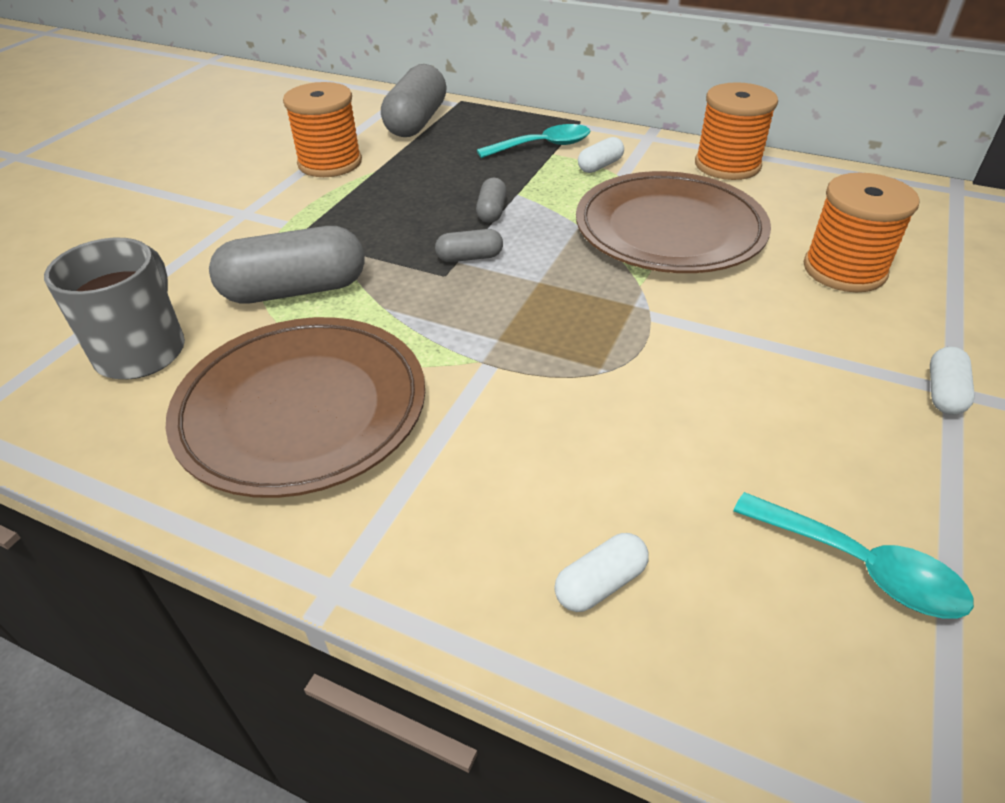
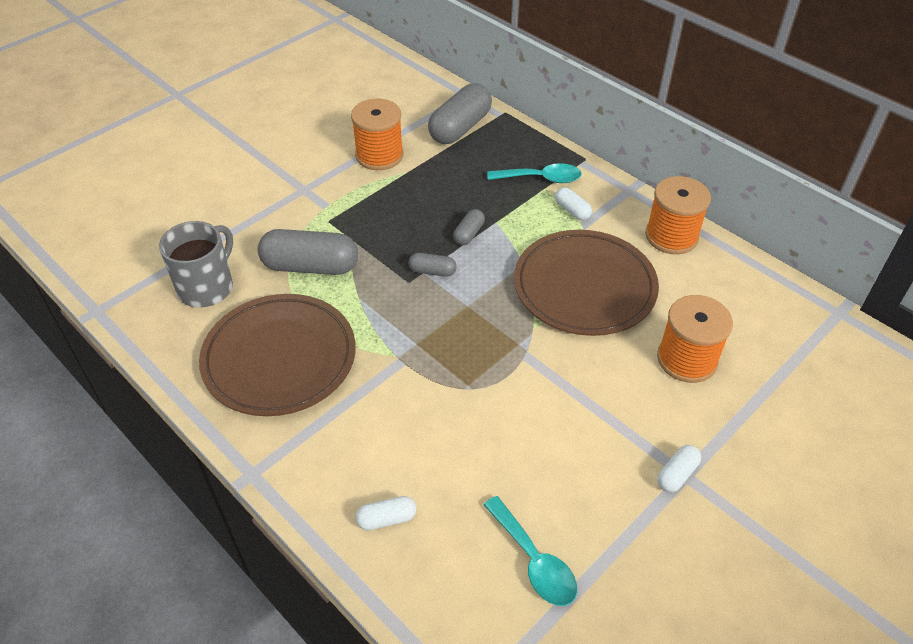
camera: 20 degrees right, 5 degrees up
(600, 166) = (572, 210): white capsule -> white capsule turned 75 degrees clockwise

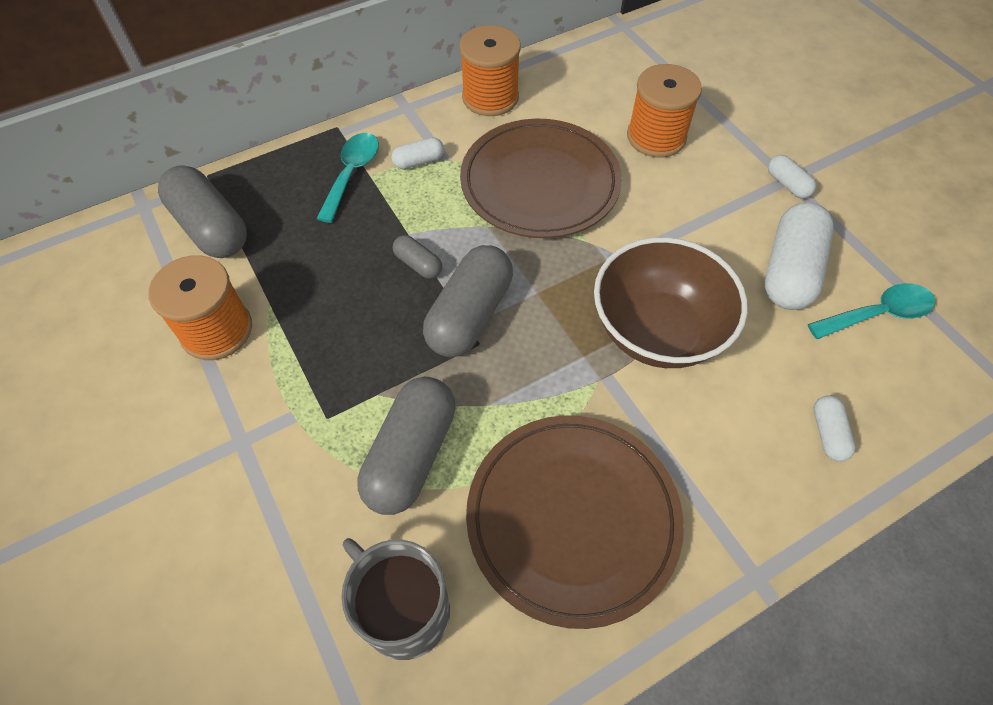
camera: 75 degrees left, 10 degrees up
(432, 271) = (469, 315): grey capsule -> grey capsule, size x2.06
(455, 387) = (657, 331): none -> brown bowl
(560, 482) = (790, 271): none -> white capsule

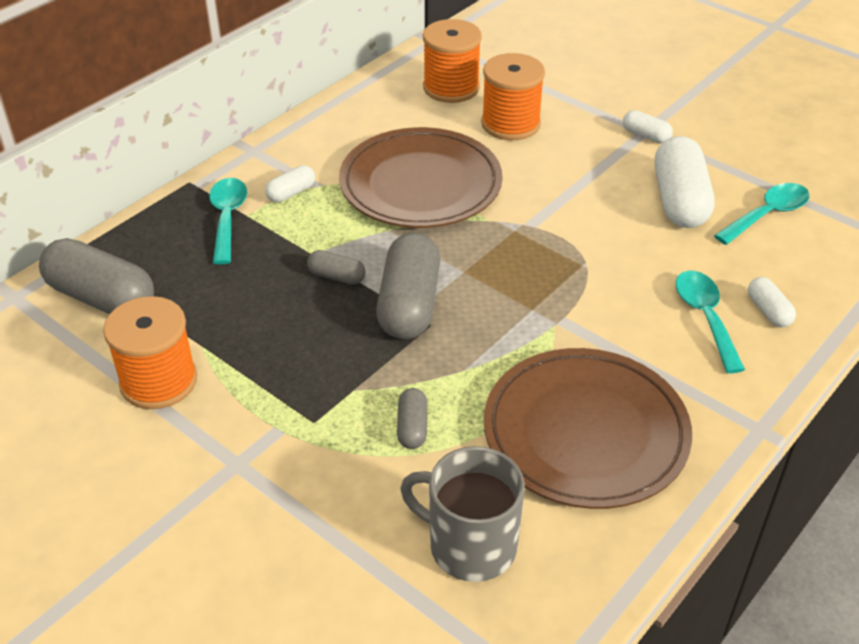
camera: 20 degrees left, 15 degrees down
(411, 455) = (412, 427): grey capsule -> grey capsule, size x0.48
(490, 97) = (334, 125): orange spool -> orange spool (451, 87)
(657, 331) = (588, 274): brown bowl -> none
(756, 420) = (705, 317): none -> turquoise spoon

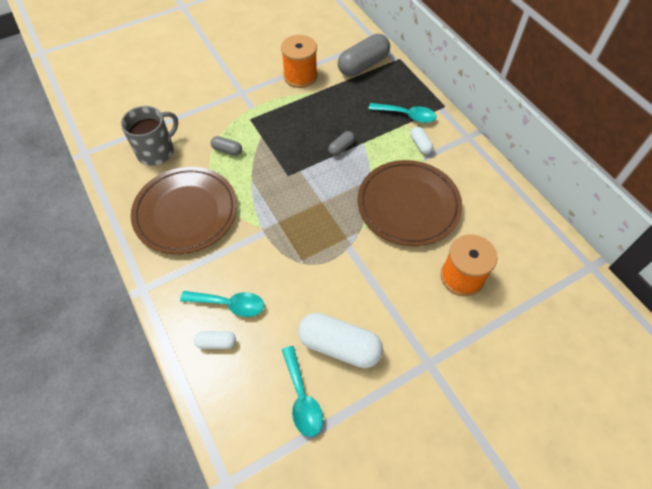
camera: 110 degrees right, 15 degrees up
(409, 304) = (307, 171): grey capsule -> none
(451, 87) = (518, 256): orange spool -> none
(646, 135) = (422, 361): white capsule -> none

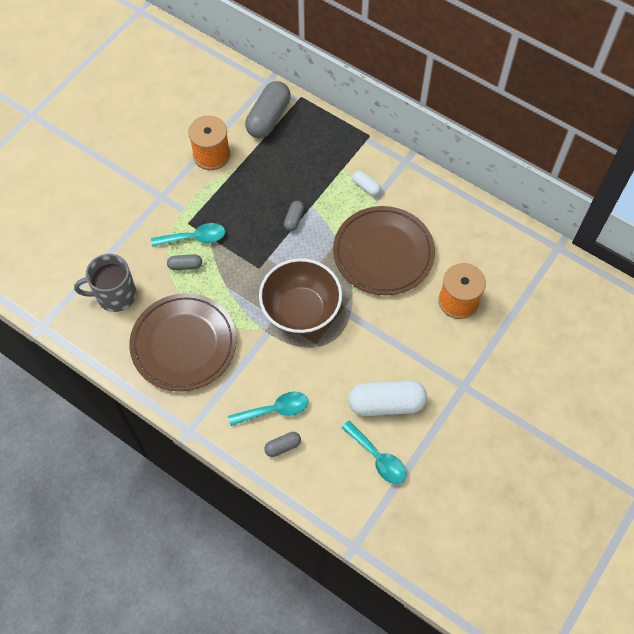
camera: 25 degrees left, 5 degrees up
(156, 151) = (115, 295): grey mug -> grey mug turned 120 degrees counterclockwise
(216, 343) = (283, 446): white capsule -> grey capsule
(305, 225) = (301, 310): none -> brown bowl
(407, 115) = (339, 160): turquoise spoon -> turquoise spoon (194, 238)

